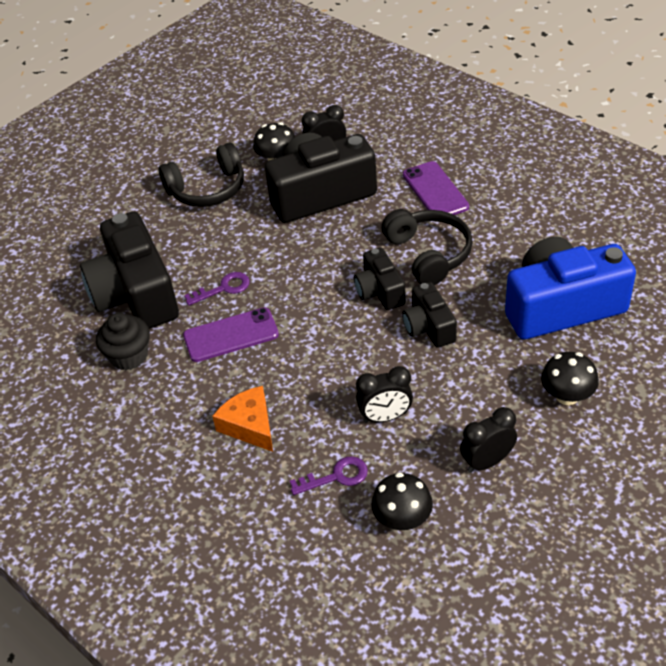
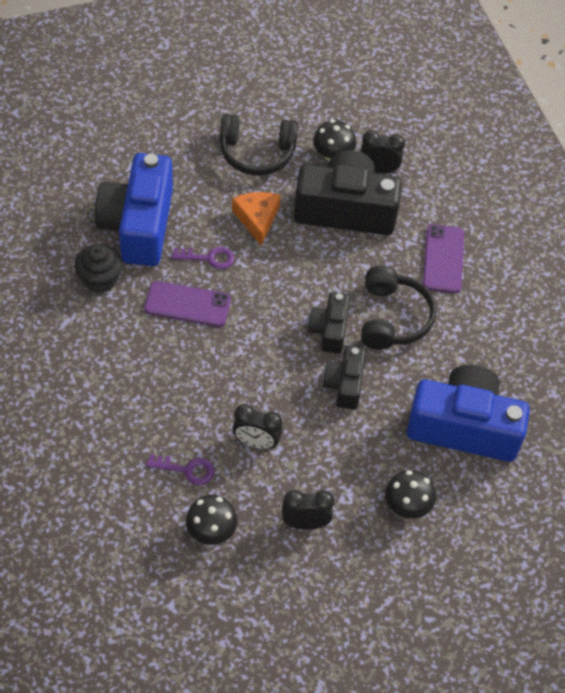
camera: 20 degrees right, 10 degrees up
(136, 294) = (138, 225): black camera -> blue camera
(249, 425) = (152, 391): orange cheese -> orange cheese (257, 219)

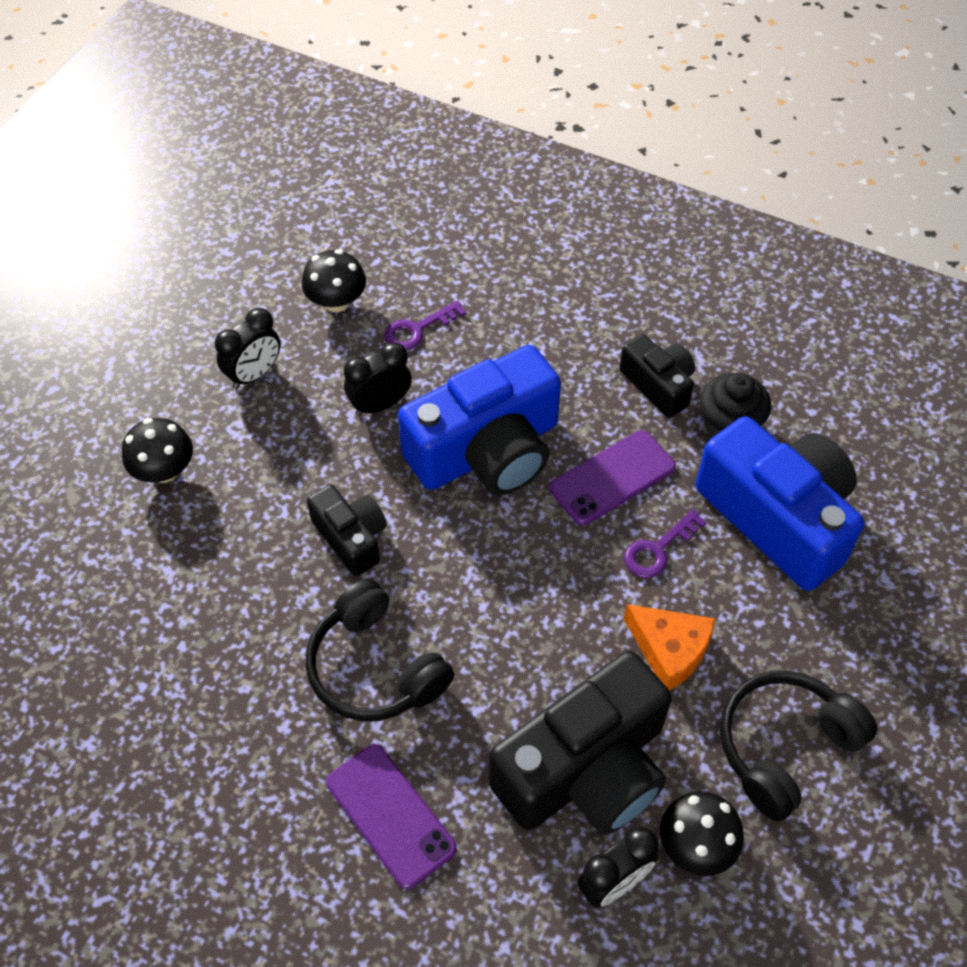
camera: 140 degrees right, 0 degrees up
(329, 330) = (432, 585): black camera -> black camera (658, 385)
(464, 427) = (170, 604): blue camera -> blue camera (487, 450)

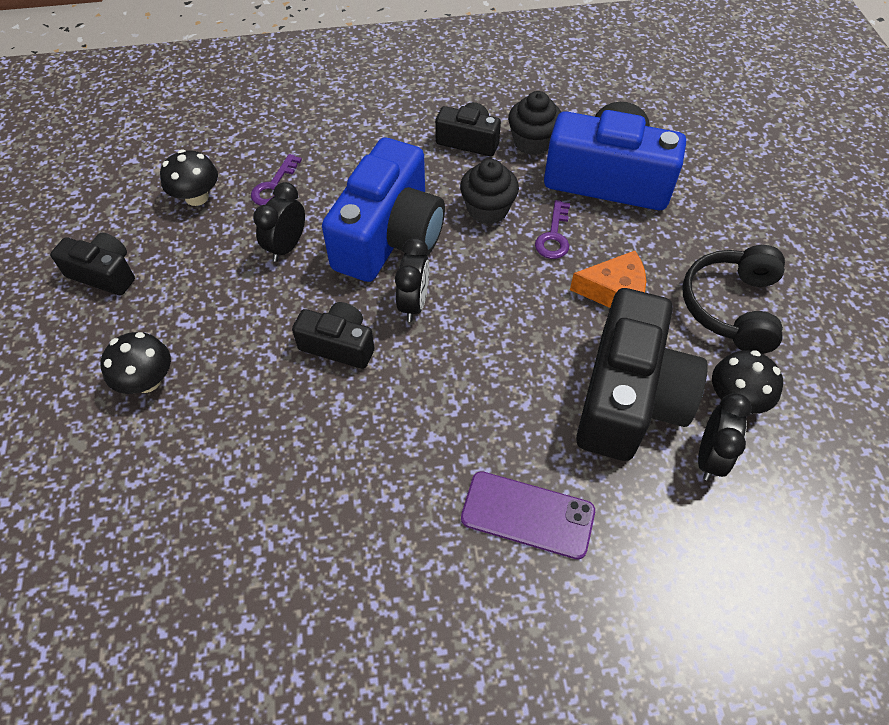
camera: 35 degrees left, 0 degrees up
(200, 339) = (104, 274): none -> black camera
(254, 374) = (170, 276): black clock -> black clock (414, 303)
(375, 667) = (430, 421): black headphones -> none
(612, 478) = (487, 209): purple phone -> black cupcake

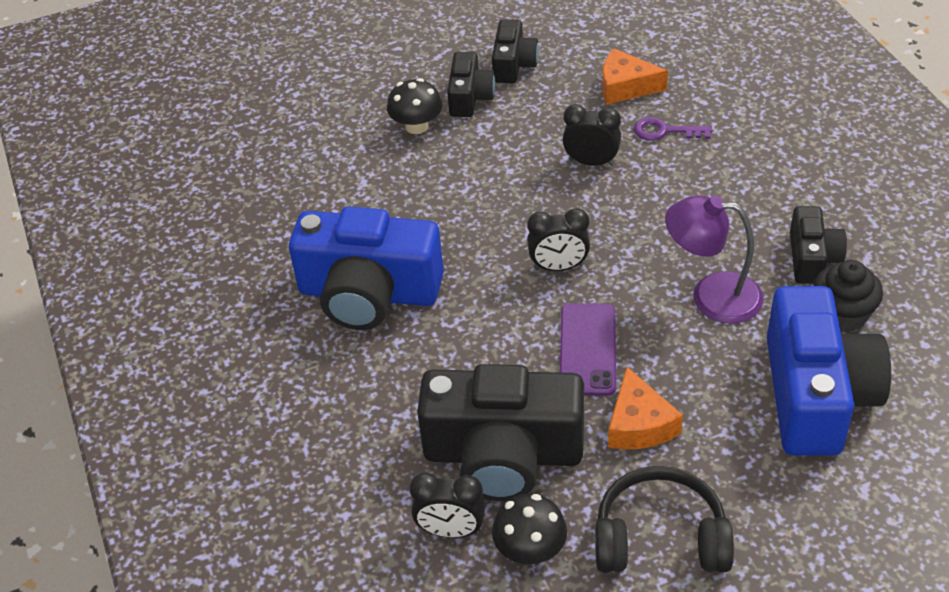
camera: 80 degrees right, 10 degrees down
(197, 197) = (625, 87): black mushroom -> orange cheese
(339, 345) = (491, 228): black camera -> black camera (470, 97)
(389, 236) = (637, 229): blue camera -> blue camera (369, 293)
(487, 209) = (711, 296): black cupcake -> purple lamp
(527, 515) = (354, 395): purple phone -> purple phone (588, 349)
(554, 236) = (698, 359): purple key -> none

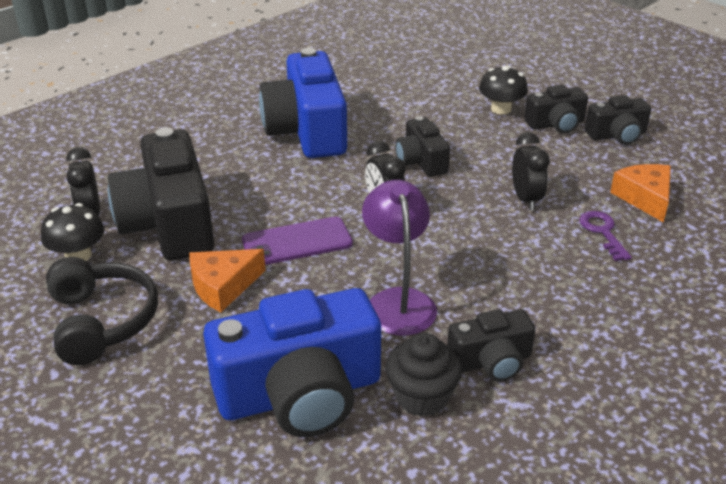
camera: 65 degrees right, 10 degrees down
(486, 216) = (421, 161): none -> black camera

